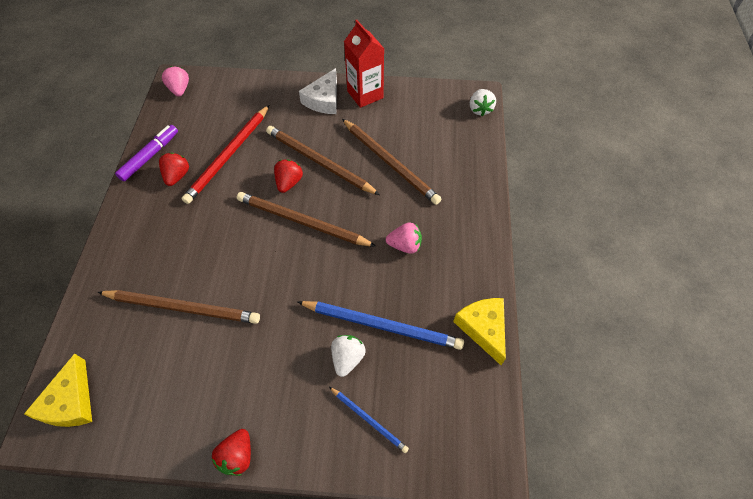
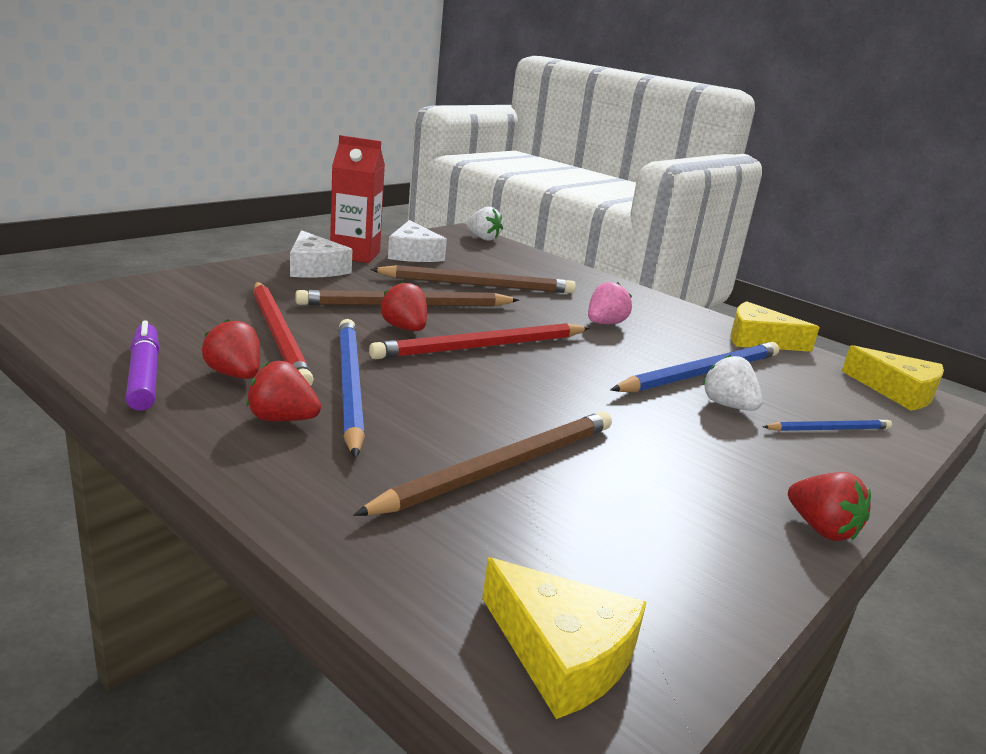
camera: 55 degrees left, 35 degrees down
(155, 217) = (282, 419): none -> red strawberry
(179, 89) = (69, 310): pink strawberry -> none
(205, 212) = (349, 386): none -> blue pencil
(302, 222) = (482, 347): brown pencil -> red pencil
(401, 109) = (413, 254): none -> white cheese
(484, 440) = (897, 391): none -> yellow cheese

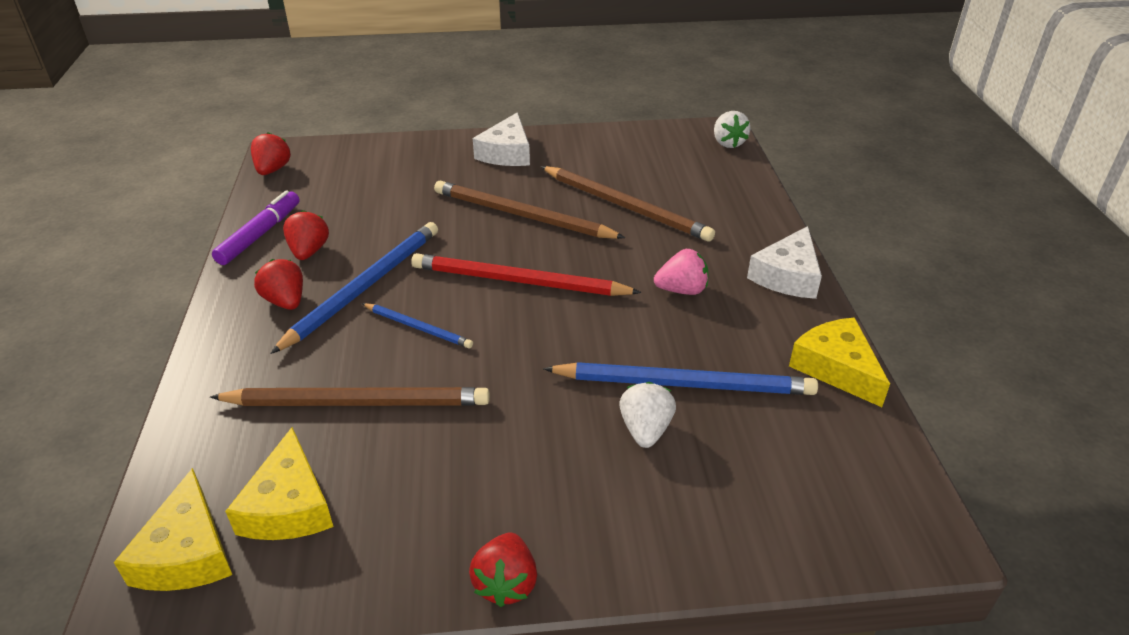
camera: 45 degrees right, 15 degrees up
(279, 336) = (383, 222): red pencil -> none
(355, 255) = (563, 143): red carton -> none
(404, 328) = (484, 241): red strawberry -> red strawberry (273, 170)
(413, 254) = (620, 152): white cheese -> white cheese (787, 276)
(829, 429) = (709, 502): blue pencil -> blue pencil (418, 327)
(897, 391) = (899, 501): yellow cheese -> yellow cheese (289, 505)

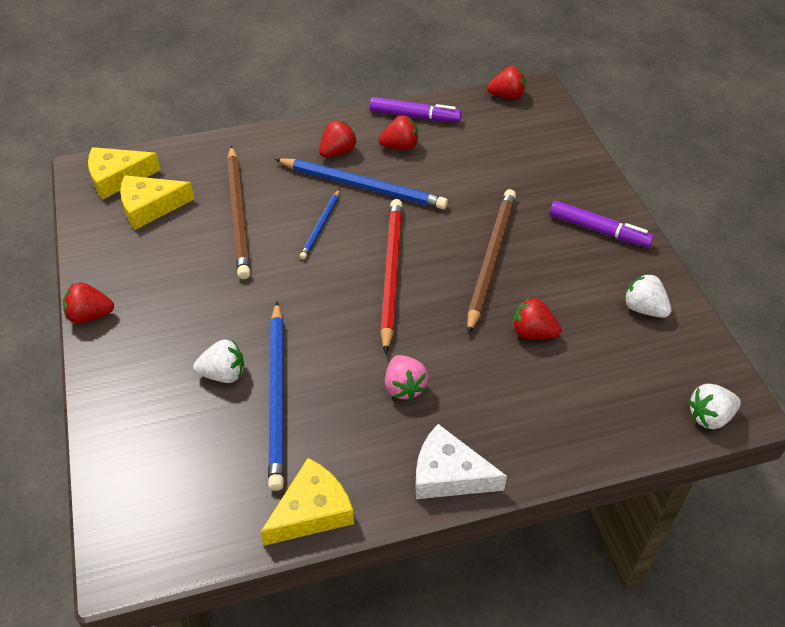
camera: 80 degrees right, 10 degrees up
(507, 153) = (598, 230): white cheese -> purple marker
(610, 149) = (644, 308): none -> white strawberry
(626, 206) = (533, 333): brown pencil -> red strawberry

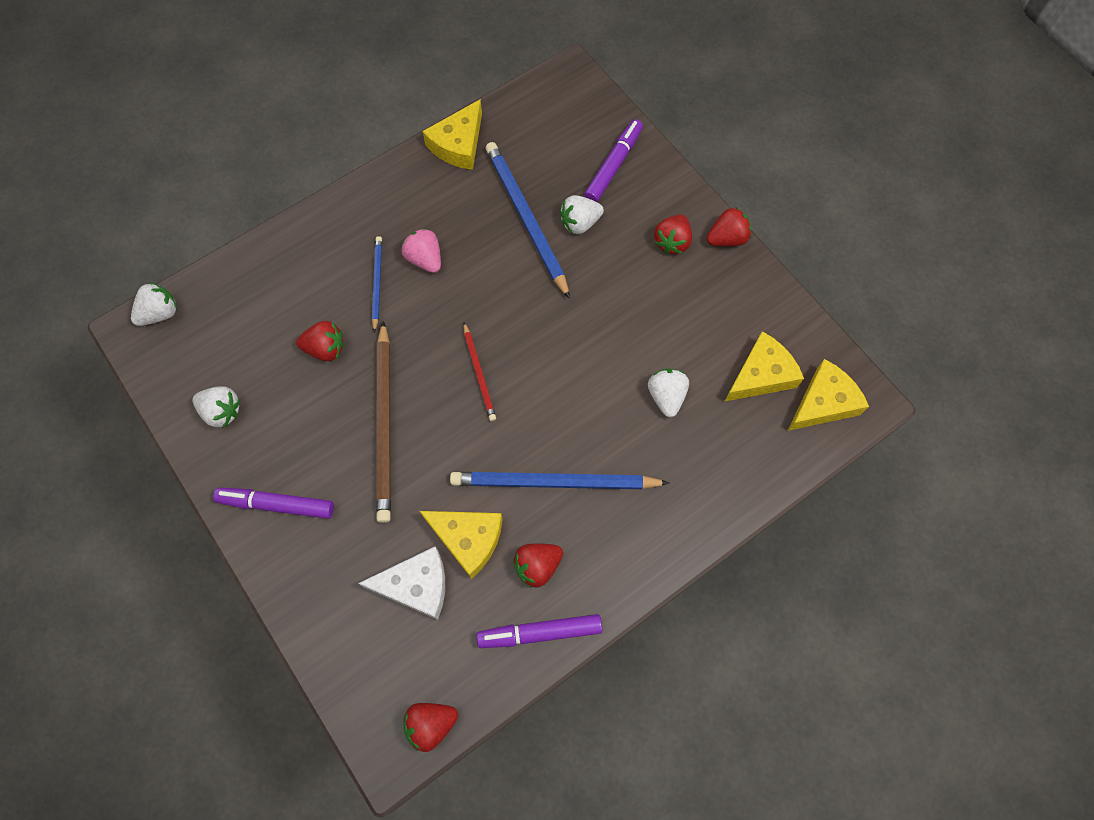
camera: 160 degrees right, 20 degrees up
(148, 424) = (613, 166): none -> purple marker
(238, 214) = (666, 396): brown pencil -> white strawberry
(321, 226) = (574, 409): blue pencil -> blue pencil (377, 283)
(337, 152) = (607, 529): red strawberry -> red strawberry (672, 242)
(391, 273) = (479, 373): red pencil -> red pencil, size x0.53
(446, 172) = (468, 539): none -> yellow cheese
(449, 474) = (367, 199): white cheese -> white cheese (416, 585)

